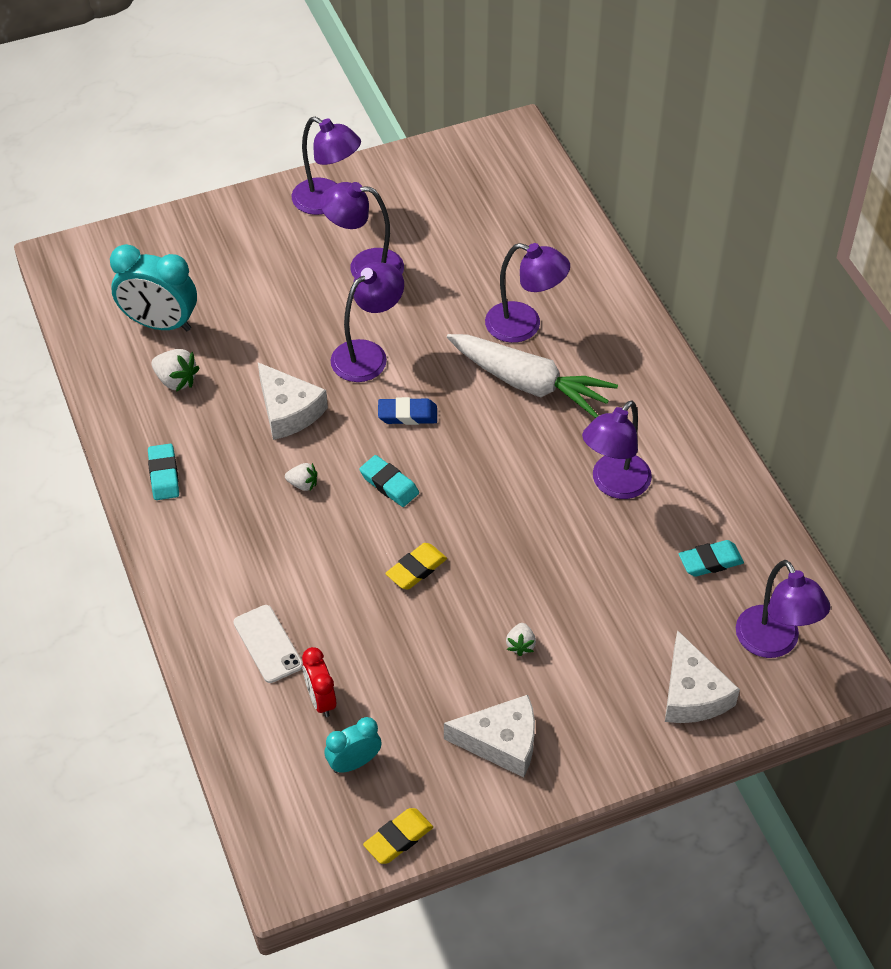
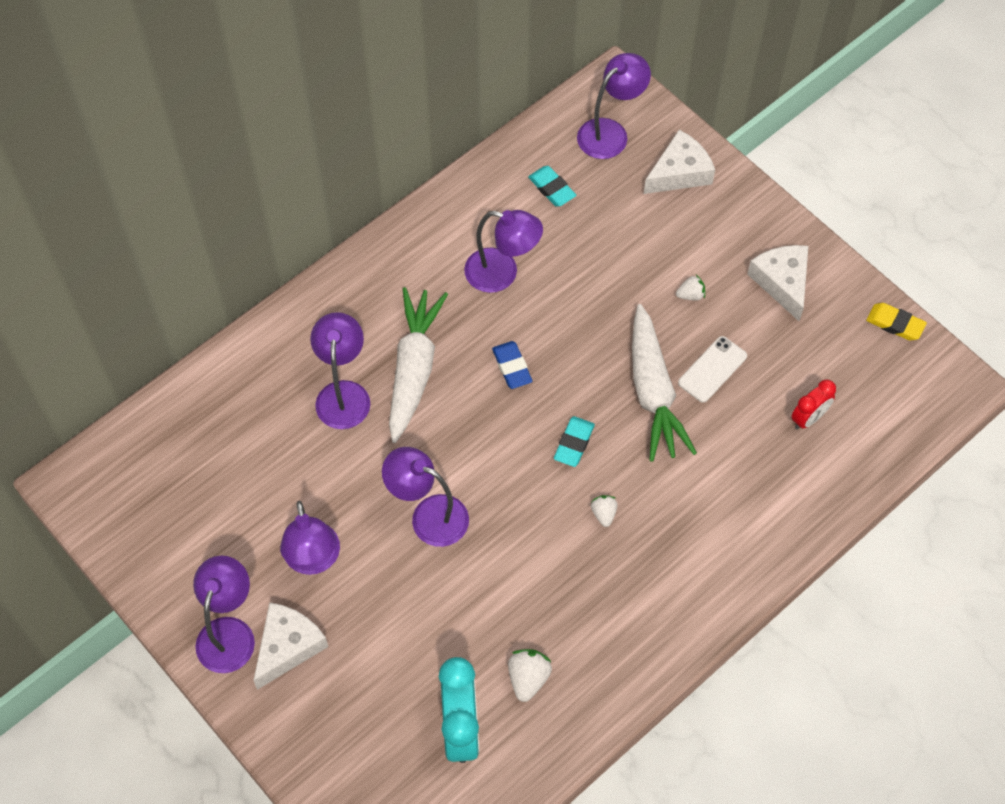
camera: 110 degrees left, 10 degrees up
(164, 475) = (644, 638): turquoise eraser -> none
(268, 644) = (777, 477): white phone -> white phone (712, 369)
(288, 411) = (525, 559): white cheese -> white cheese (288, 646)
(354, 762) = (850, 375): turquoise clock -> none
(407, 415) = (489, 456): blue eraser -> blue eraser (512, 367)
(416, 569) = (653, 392): yellow eraser -> white carrot

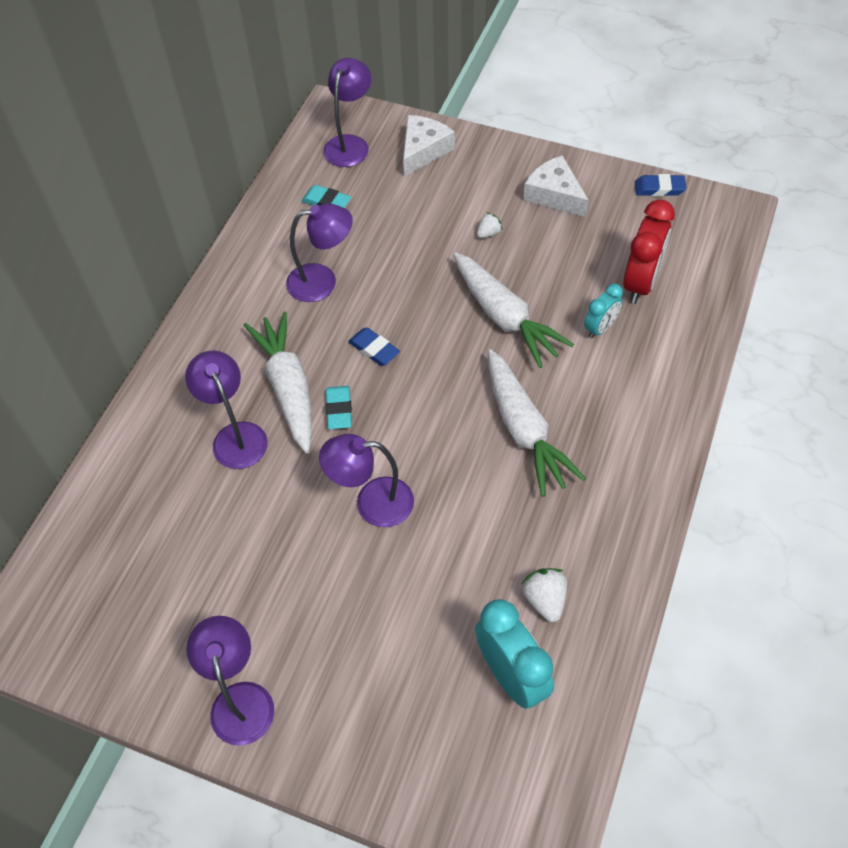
camera: 25 degrees left, 5 degrees down
(288, 646) = (305, 683): white cheese -> none
(313, 560) = (287, 592): purple lamp -> none
(574, 443) = (464, 386): turquoise eraser -> turquoise eraser (339, 410)
(603, 514) = (524, 430): white strawberry -> white carrot
(712, 369) = (541, 280): white phone -> none
(738, 446) = (600, 328): none -> turquoise clock
(808, 418) = (640, 283): red clock -> red clock, size x1.75
(895, 324) = (659, 188): yellow eraser -> blue eraser

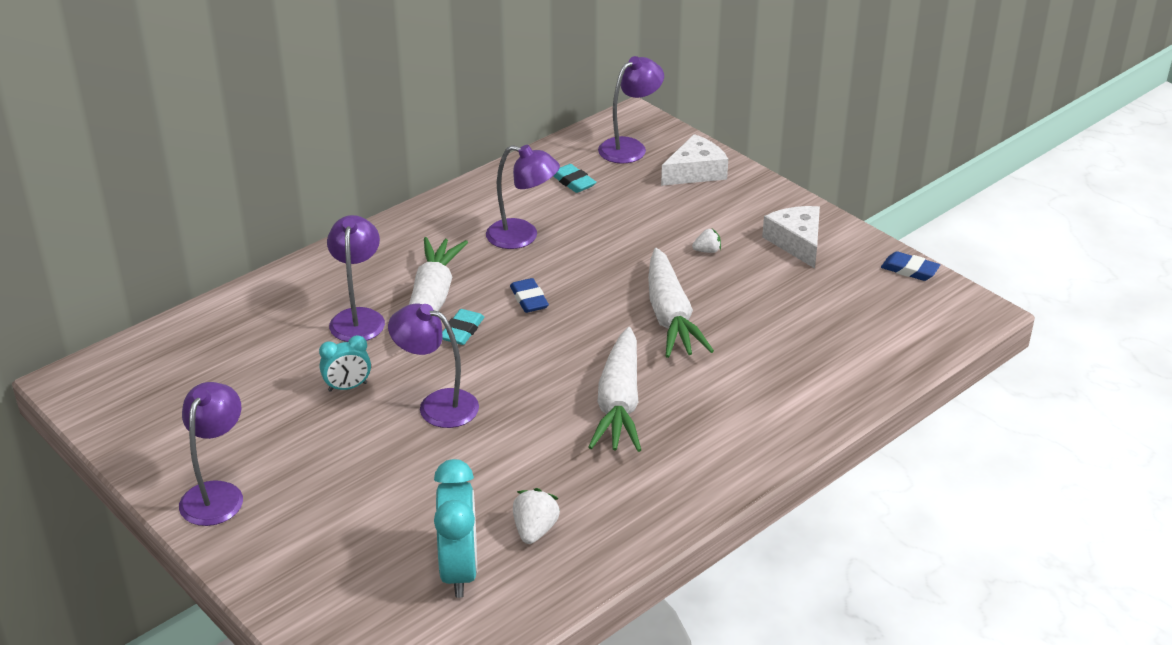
camera: 25 degrees right, 20 degrees down
(600, 328) = (757, 355): turquoise clock -> turquoise clock (347, 387)
(640, 283) = (828, 335): red clock -> none

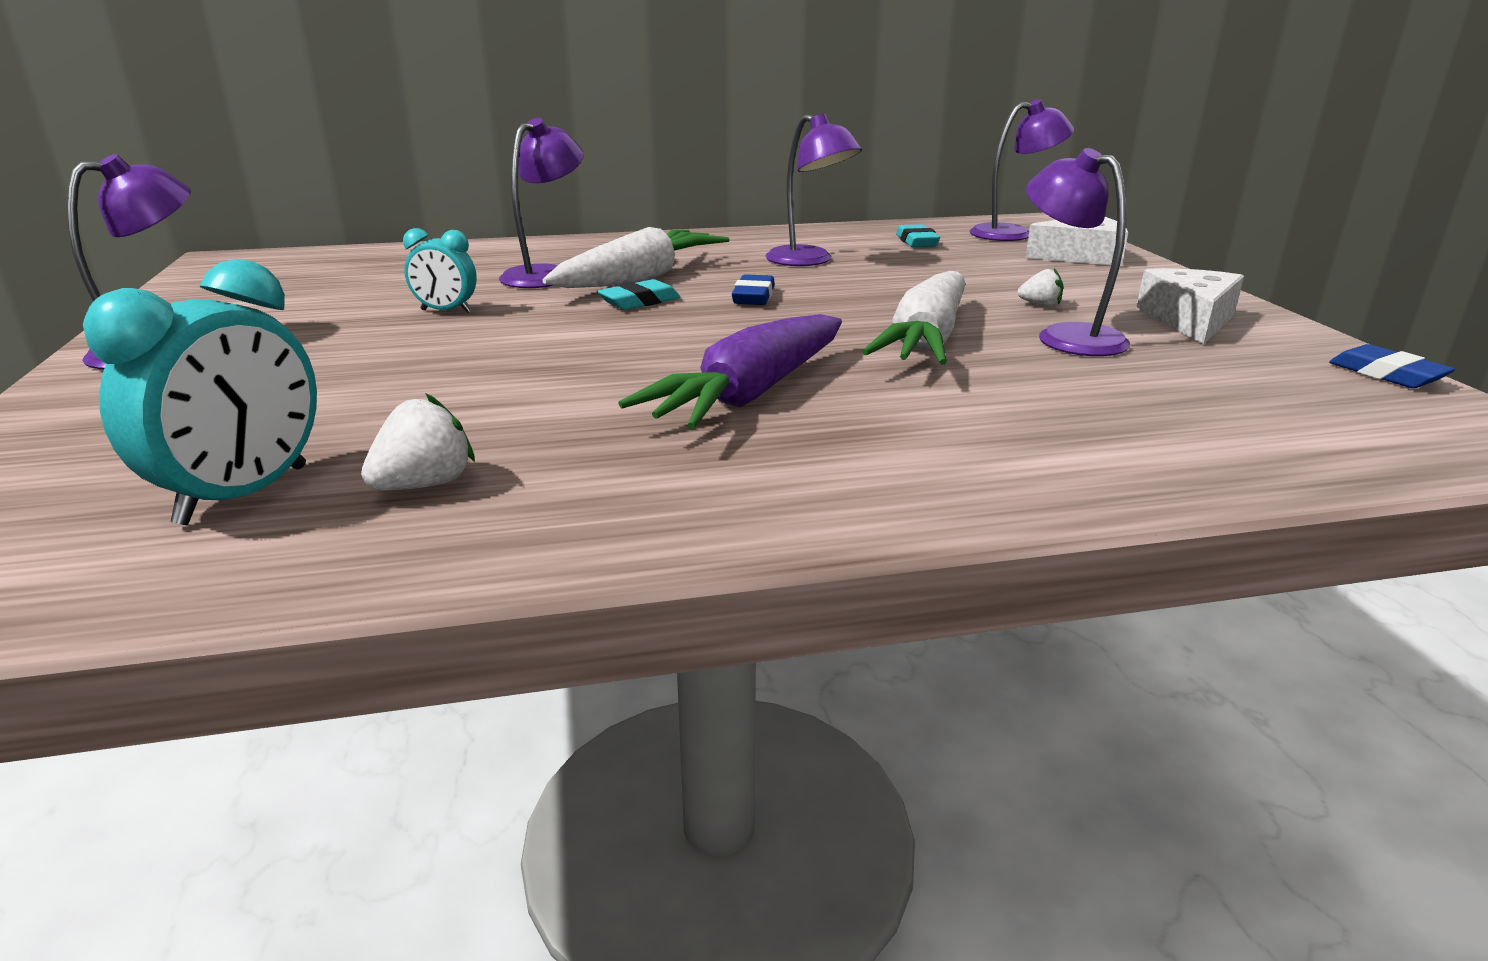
camera: 30 degrees right, 10 degrees down
(437, 405) = (515, 343): purple lamp -> purple lamp (1067, 336)
(619, 404) = (749, 394): white carrot -> purple carrot

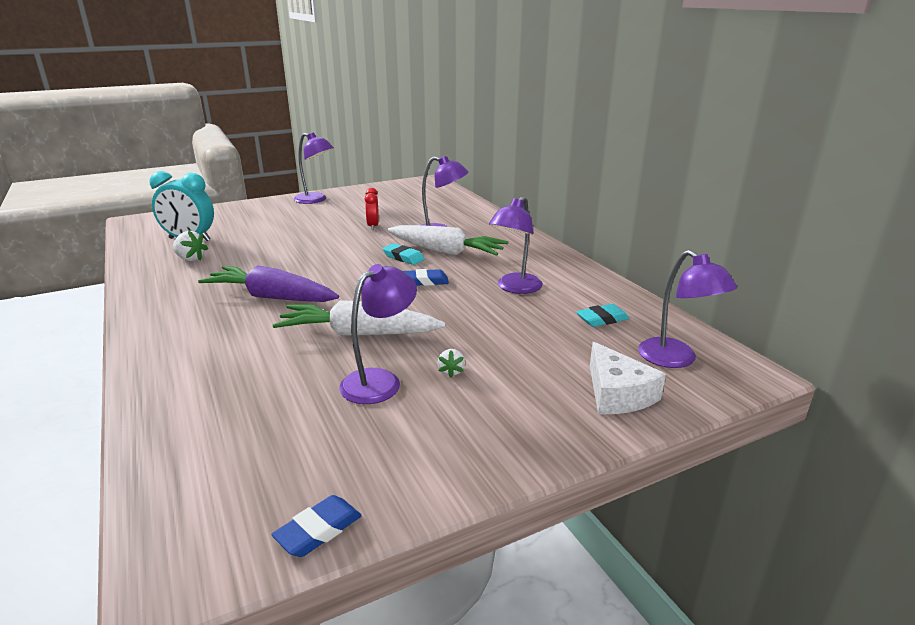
camera: 75 degrees right, 0 degrees up
(446, 311) = (373, 226): turquoise clock -> red clock
(1189, 320) = (437, 438): white cheese -> none

